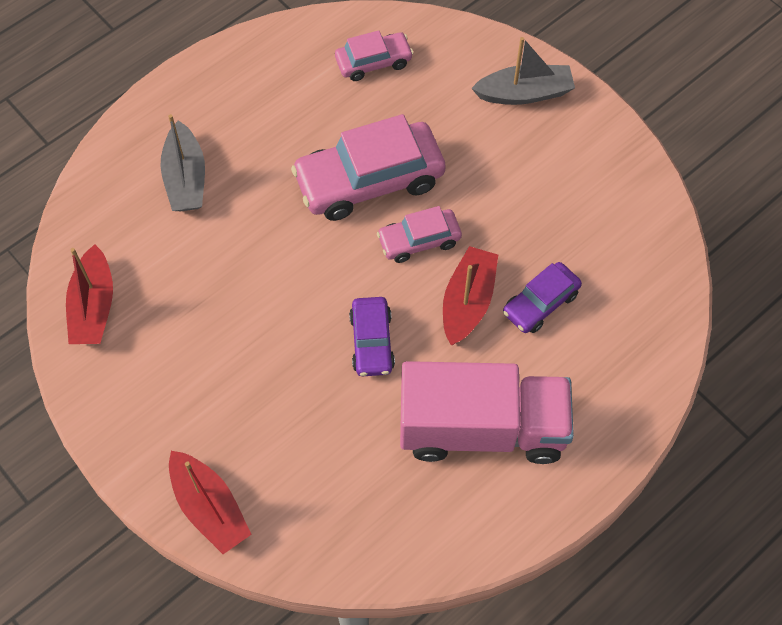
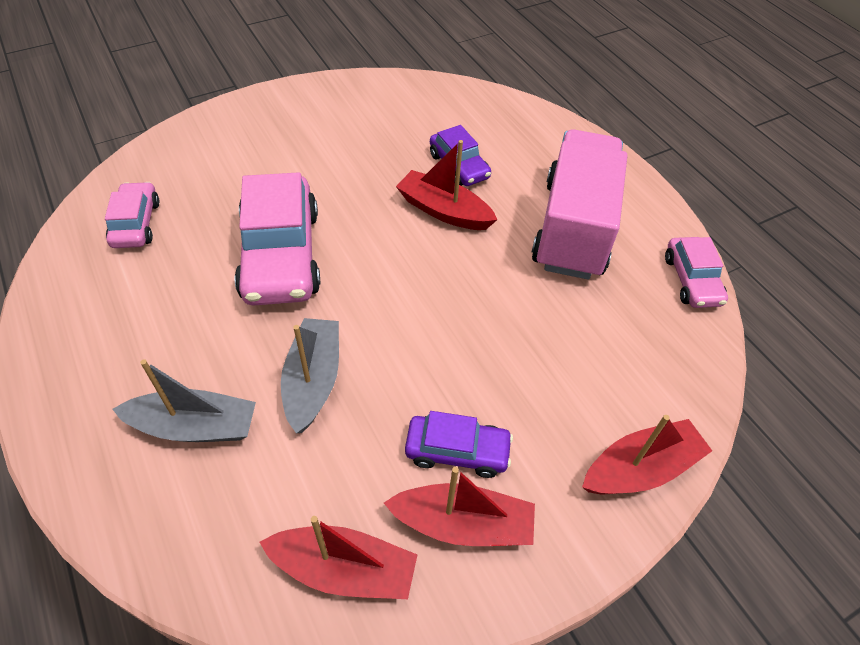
camera: 80 degrees left, 10 degrees down
(139, 378) = (463, 524): none -> red boat
(372, 342) = (468, 288): purple car -> purple car (457, 451)
(419, 240) = (366, 231): pink car -> pink car (691, 280)
(524, 93) = (238, 129): grey boat -> grey boat (313, 380)

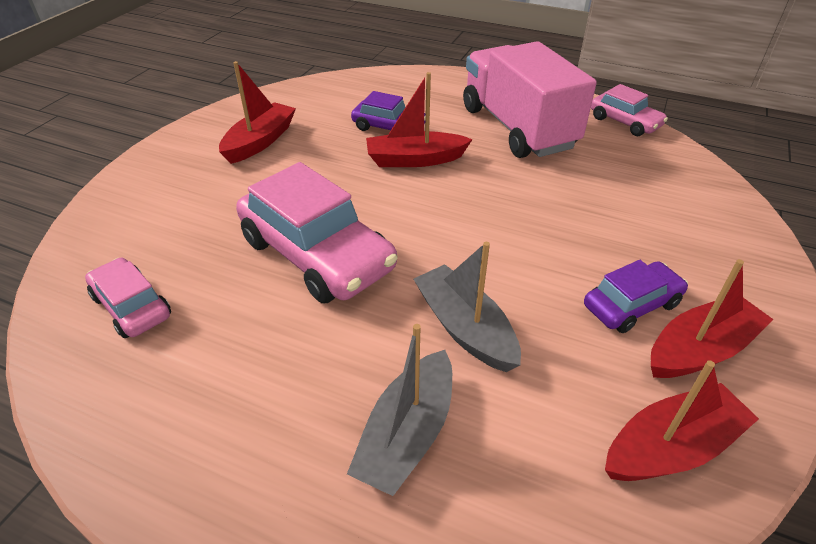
camera: 35 degrees left, 10 degrees down
(194, 426) = (407, 434): grey boat -> grey boat turned 150 degrees clockwise
(640, 468) = (744, 240): red boat -> red boat (260, 141)

